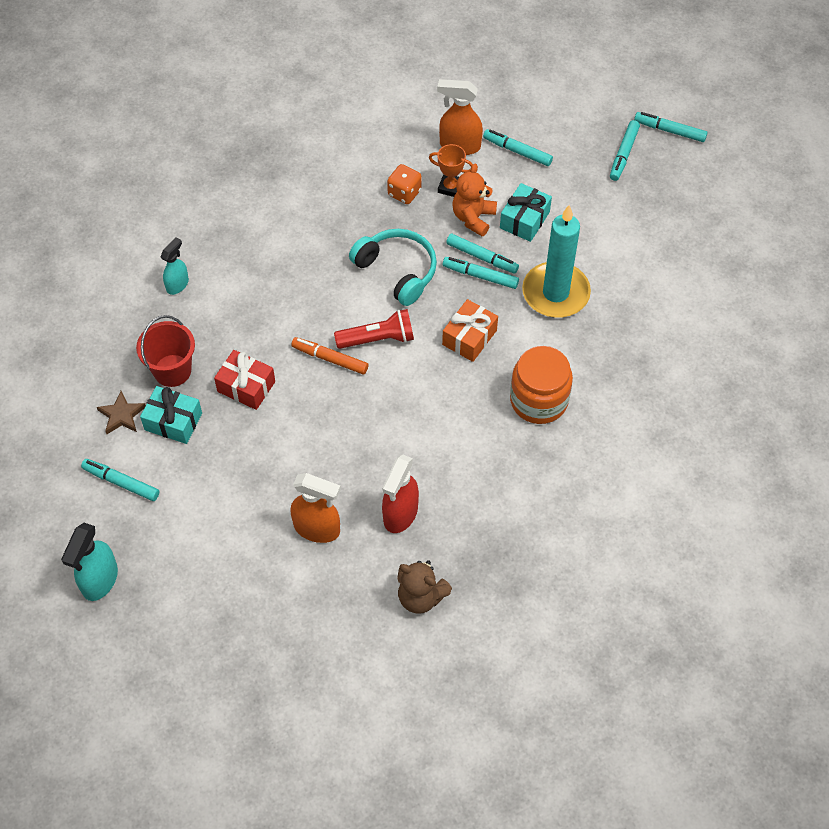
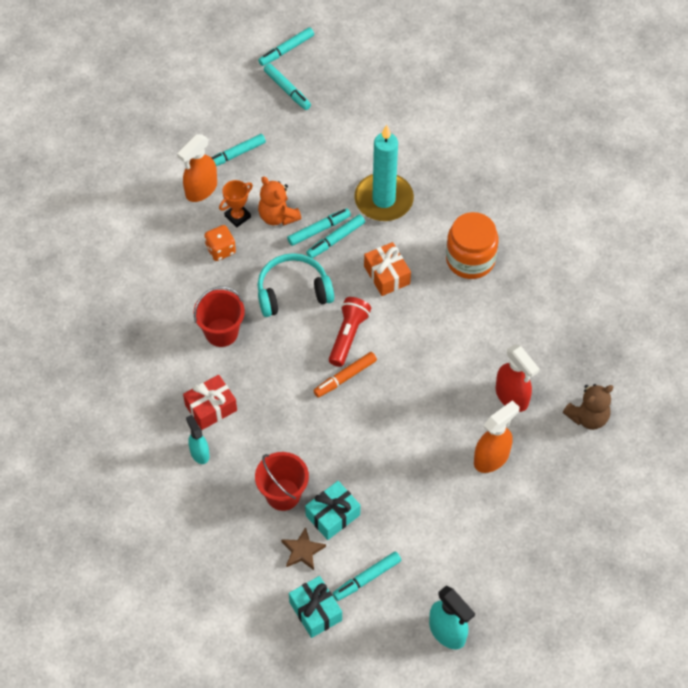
camera: 60 degrees left, 0 degrees up
(246, 386) = (333, 448): red gift -> red gift (211, 408)
(315, 238) = (221, 332): none -> red bucket
(524, 220) = (303, 184): turquoise gift -> turquoise gift (315, 611)

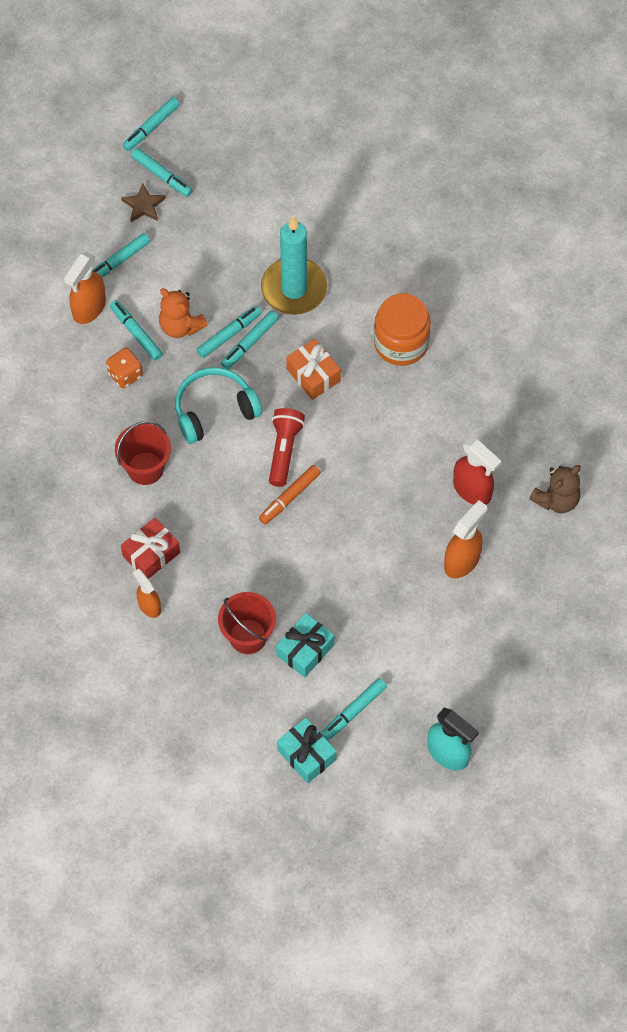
camera: 10 degrees left, 5 degrees up
(199, 453) = (149, 606): turquoise spray bottle -> orange spray bottle
(237, 216) = (136, 333): orange trophy -> turquoise marker
(302, 551) = (280, 693): brown star -> brown star (143, 205)

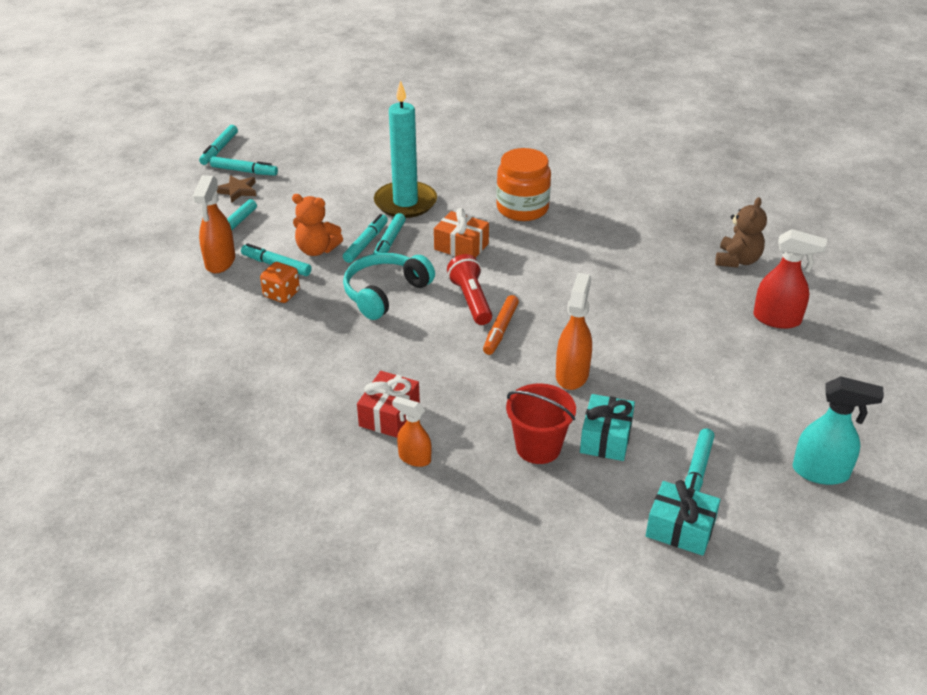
camera: 25 degrees left, 25 degrees down
(145, 468) = (342, 352): red bucket -> none
(462, 560) = (696, 323): orange spray bottle -> orange spray bottle (572, 374)
(472, 490) = (662, 276): red spray bottle -> red spray bottle (777, 319)

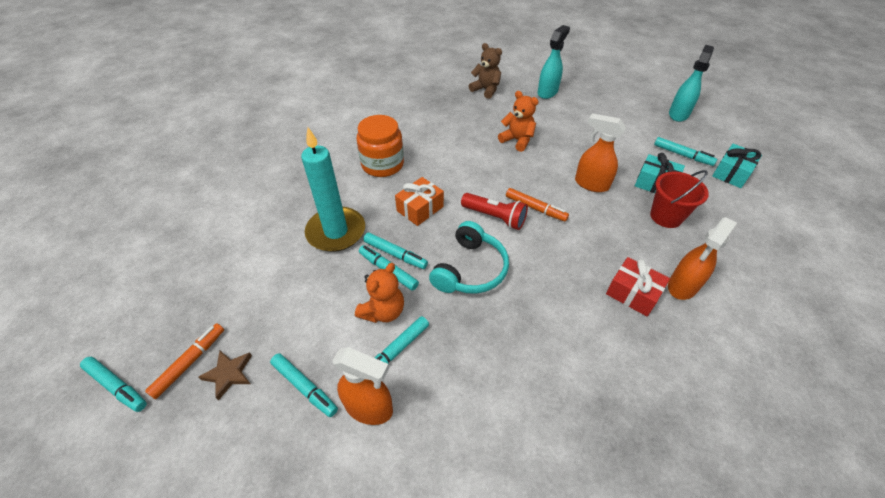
camera: 75 degrees left, 10 degrees up
(244, 171) = (189, 362): turquoise marker -> orange marker
(281, 294) = (448, 352): orange dice -> none
(385, 293) = (470, 269): turquoise headphones -> turquoise headphones turned 120 degrees counterclockwise
(414, 458) = (682, 286): orange spray bottle -> orange spray bottle, size x1.56
(471, 300) = (495, 217): red flashlight -> red flashlight turned 150 degrees counterclockwise
(631, 302) = (517, 140): none -> orange teddy bear
(777, 319) = (547, 92): red spray bottle -> turquoise spray bottle

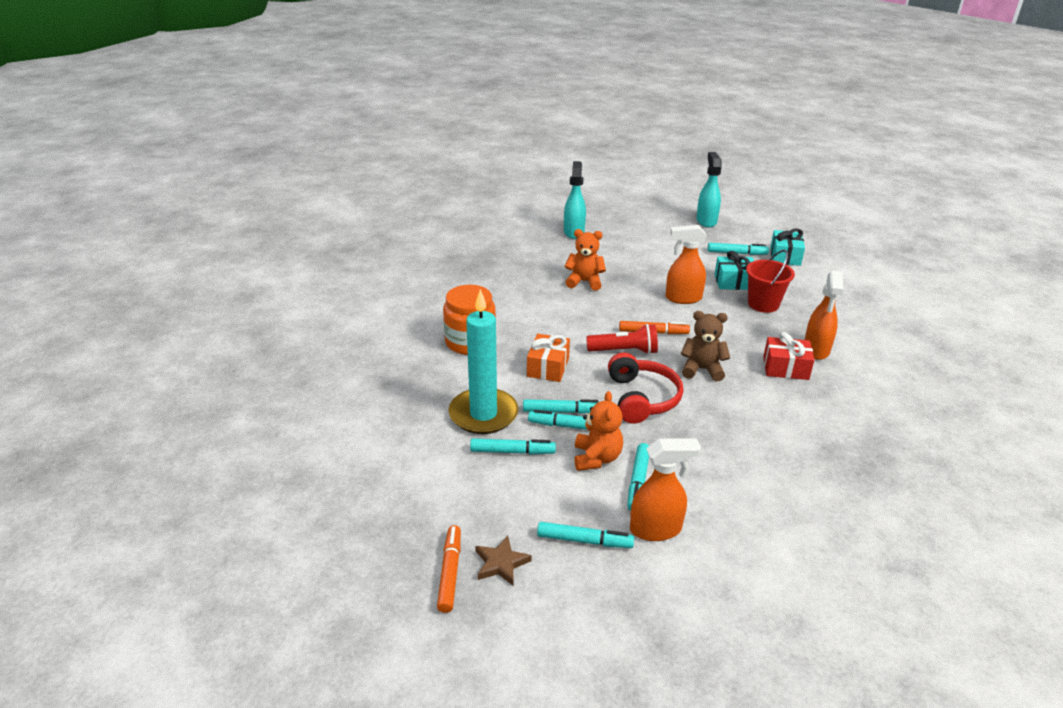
camera: 30 degrees left, 15 degrees down
(117, 386) = (393, 623): turquoise marker -> turquoise marker (512, 451)
(470, 269) = (642, 398): turquoise headphones -> red headphones
(486, 90) = (510, 245): brown teddy bear -> brown teddy bear (702, 369)

